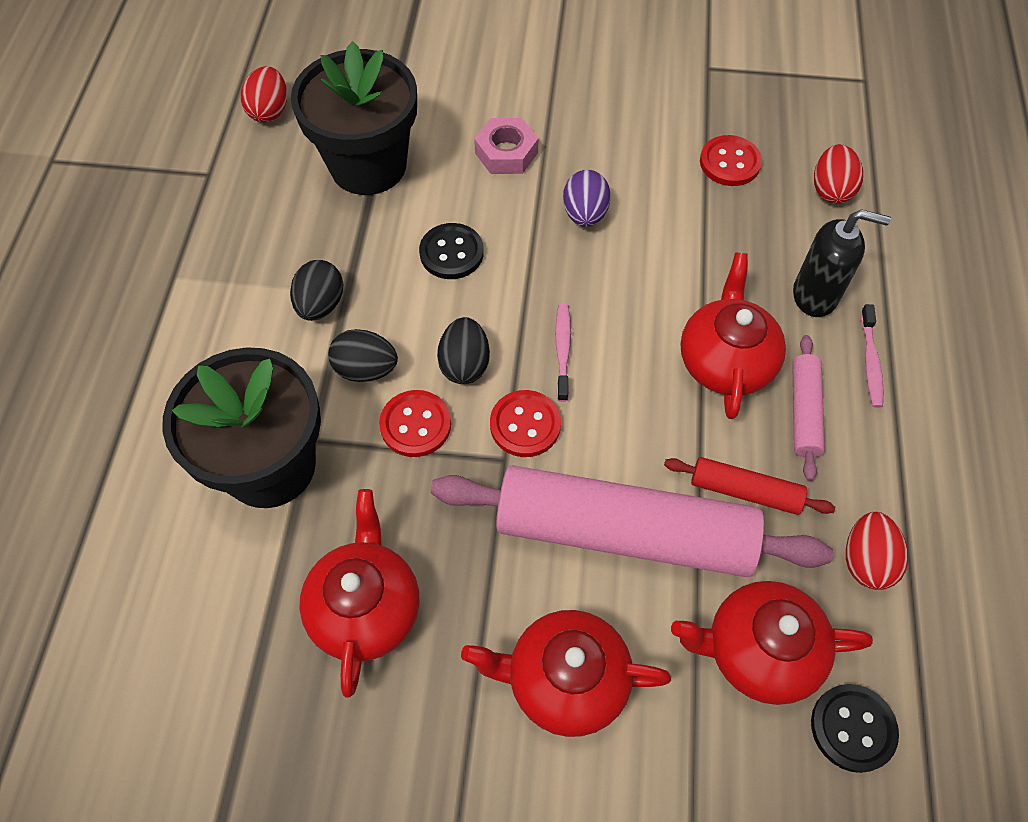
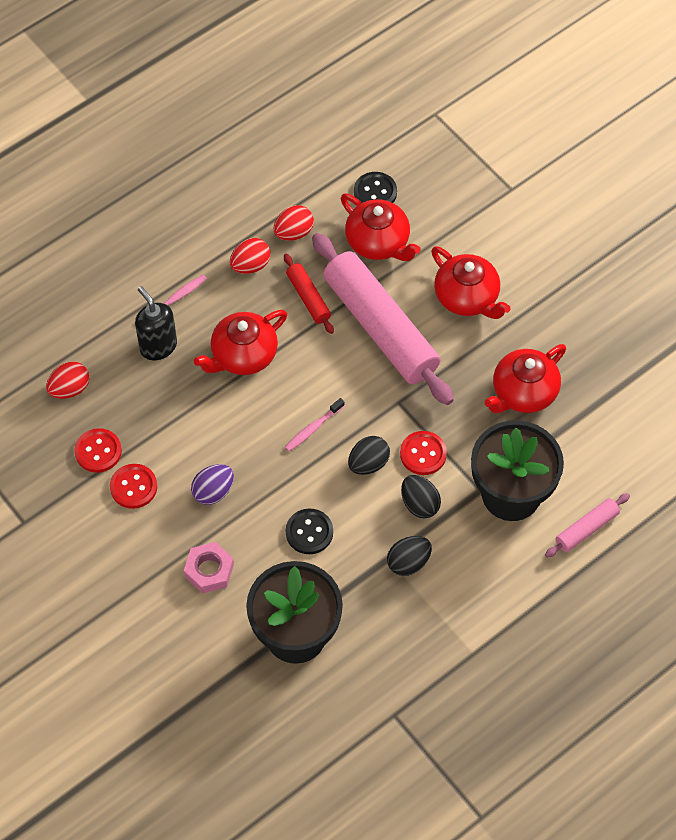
camera: 135 degrees left, 0 degrees up
(269, 111) = (314, 735): red egg -> red egg (250, 265)
(525, 425) = (371, 409): red button -> red button (133, 487)
(803, 411) = (238, 304): pink rolling pin -> pink rolling pin (586, 529)

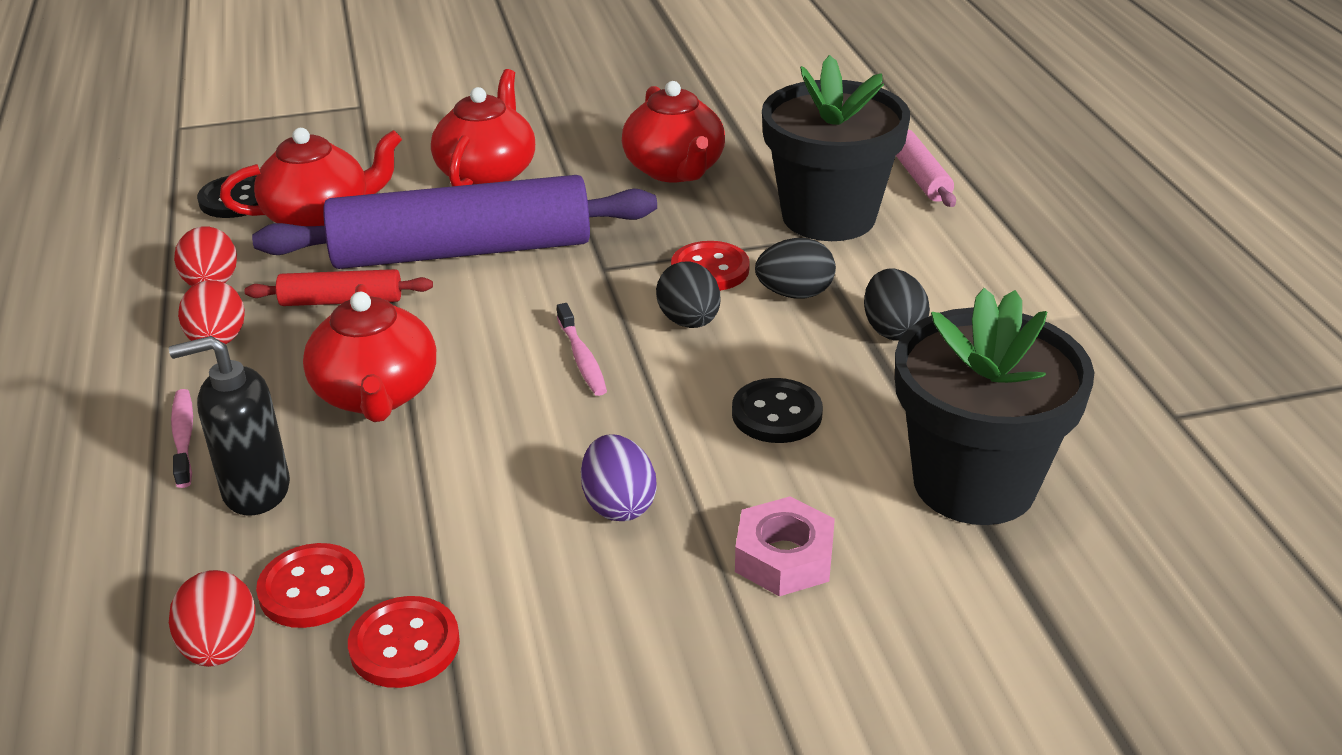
camera: 65 degrees left, 25 degrees down
(133, 487) = (528, 613): red button -> red button (312, 589)
(381, 327) = (462, 251): pink rolling pin -> purple rolling pin
(467, 298) = (487, 173): red teapot -> red teapot turned 60 degrees counterclockwise

